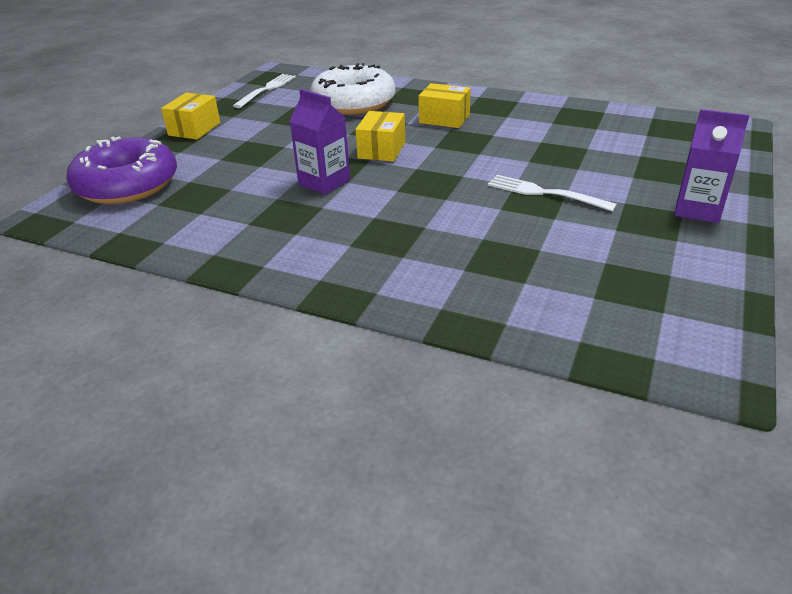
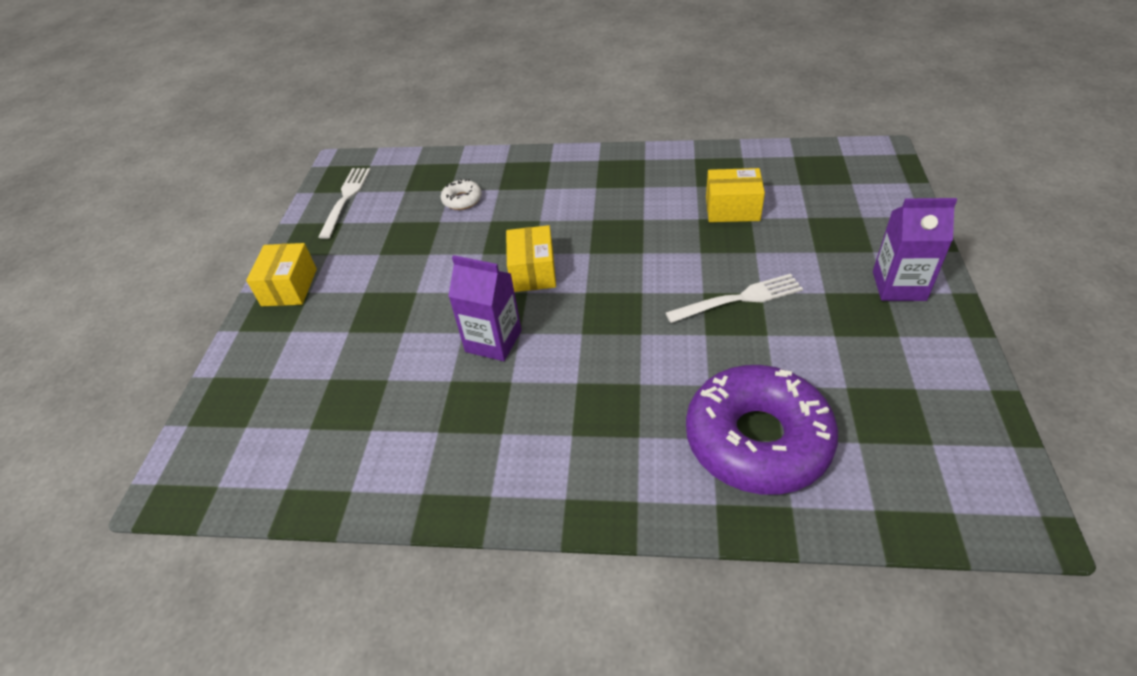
camera: 15 degrees left, 10 degrees up
(127, 185) = (253, 405): purple donut -> purple donut (757, 440)
(353, 103) = (462, 200): white donut -> white donut, size x0.41
(444, 119) = (578, 205): yellow box -> yellow box (732, 209)
(544, 193) = (739, 299): white fork -> white fork turned 150 degrees clockwise

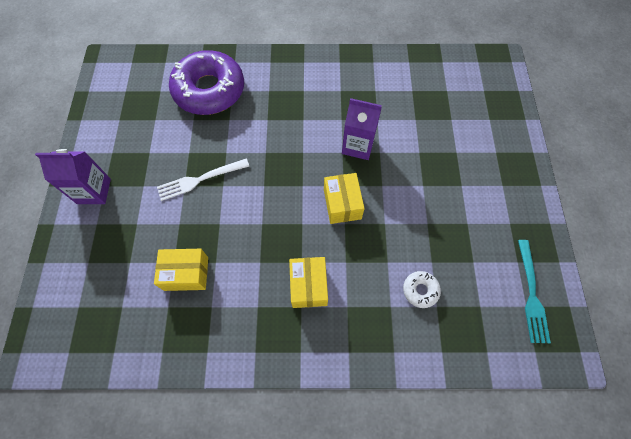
camera: 170 degrees right, 20 degrees up
(289, 287) = (520, 189): yellow box -> yellow box (308, 286)
(346, 199) = (531, 294): white fork -> turquoise fork

